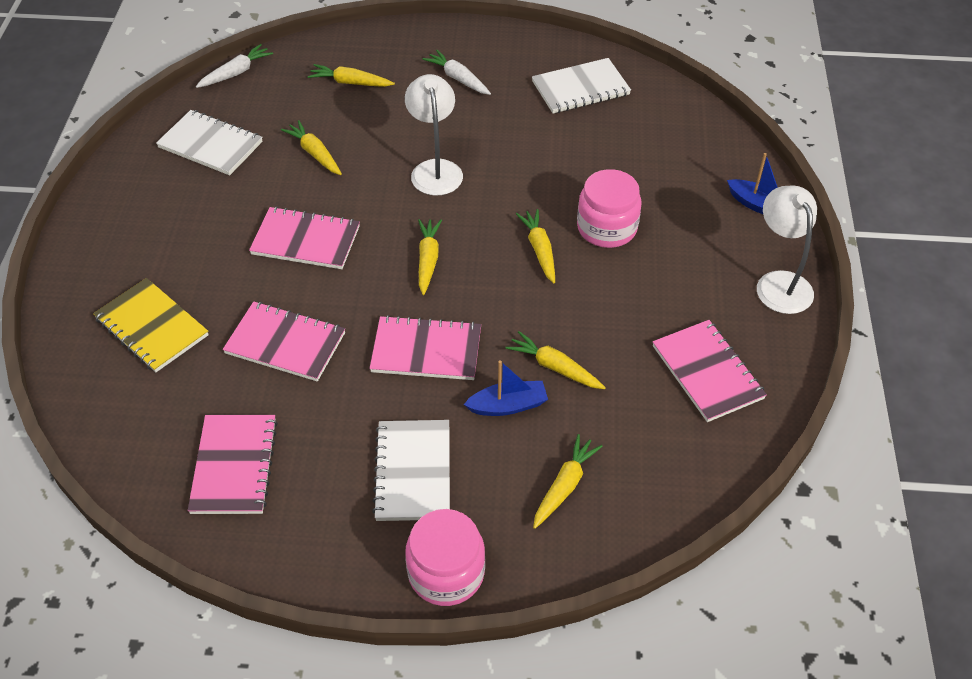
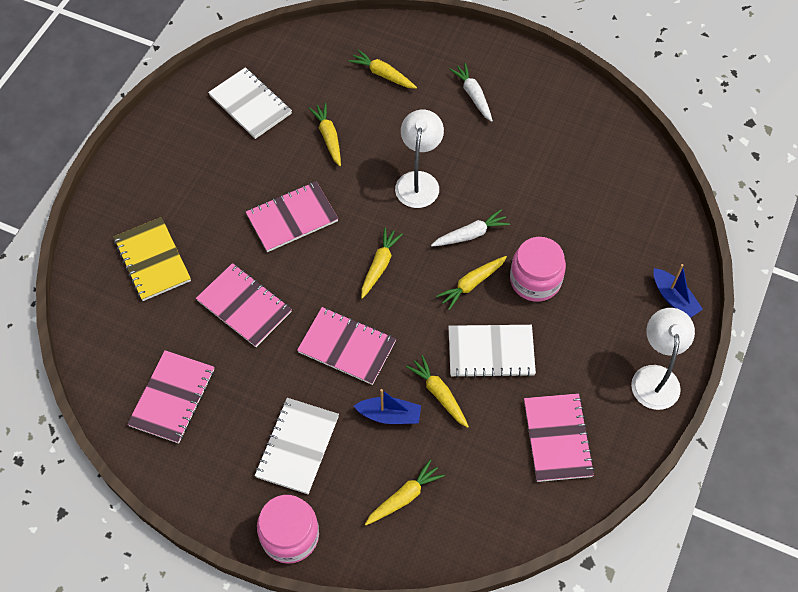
camera: 20 degrees right, 10 degrees up
(236, 73) = (294, 38): white carrot -> white carrot (470, 234)
(306, 240) = (292, 218): pink notebook -> pink notebook turned 60 degrees counterclockwise
(539, 250) = (471, 284): yellow carrot -> yellow carrot turned 135 degrees counterclockwise
(580, 88) = (573, 135): white notebook -> white notebook (491, 352)

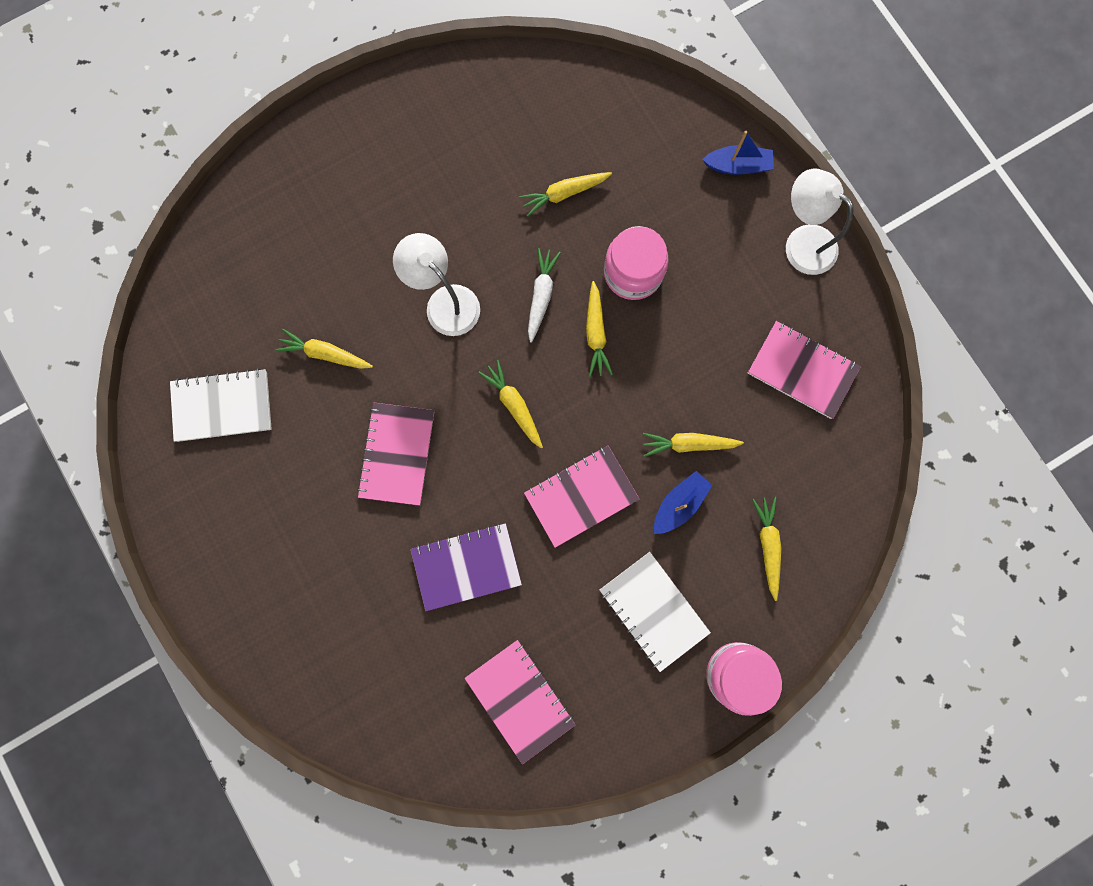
camera: 55 degrees left, 20 degrees up
(152, 260) = (346, 626): yellow notebook -> none
(244, 306) = (466, 566): pink notebook -> purple notebook
(383, 74) = (287, 246): yellow carrot -> yellow carrot (564, 194)
(473, 95) = (382, 177): white carrot -> none
(491, 352) = (678, 367): white notebook -> none

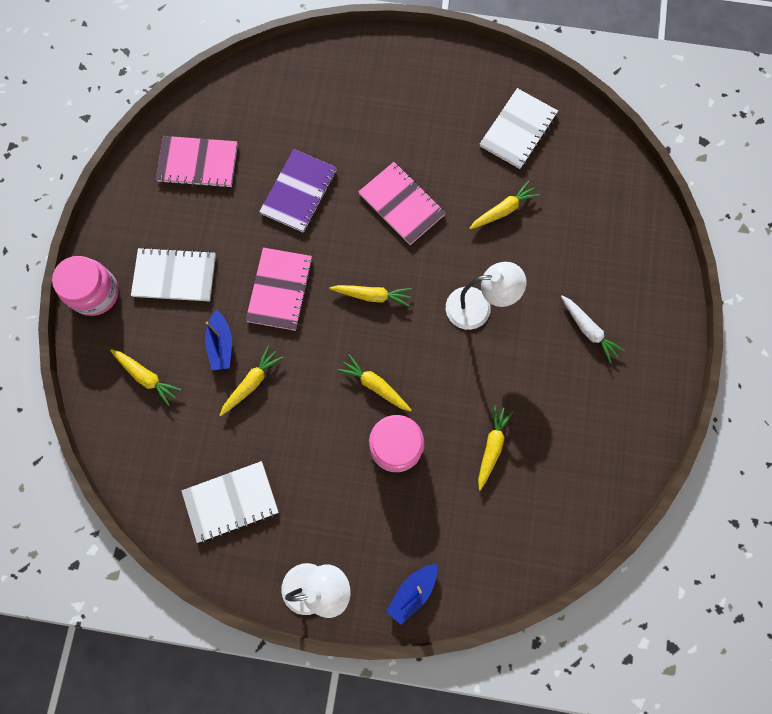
camera: 130 degrees right, 5 degrees down
(541, 296) = (431, 371): white carrot -> white carrot (588, 330)
(802, 371) = (231, 501): pink notebook -> white notebook

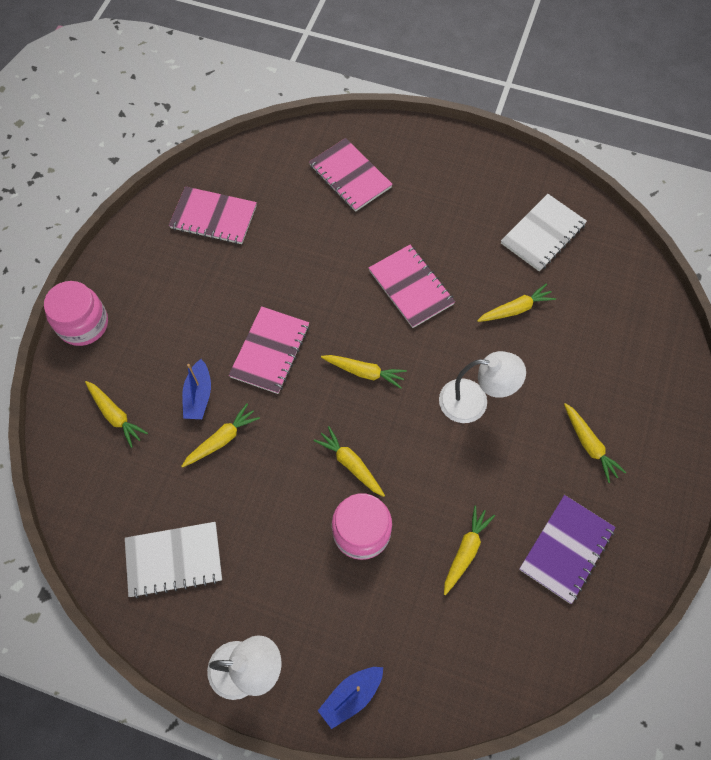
camera: 10 degrees right, 10 degrees down
(175, 276) = (167, 320): white notebook -> none
(299, 192) = (308, 259): purple notebook -> purple notebook (566, 549)
(323, 99) = (350, 176): none -> pink notebook
(588, 330) = (589, 445): white carrot -> yellow carrot

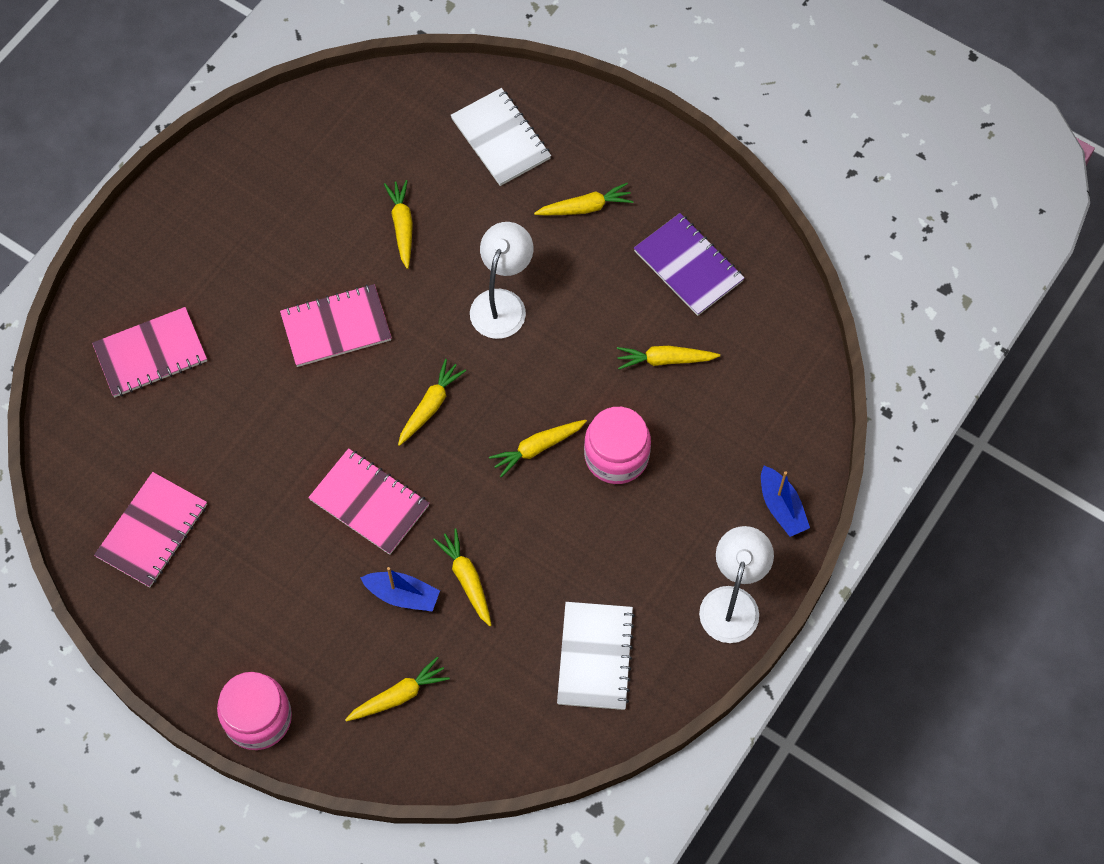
camera: 75 degrees left, 0 degrees up
(465, 551) = (665, 360): yellow carrot -> yellow carrot turned 45 degrees counterclockwise
(542, 234) = (313, 167): white notebook -> white notebook (500, 139)

